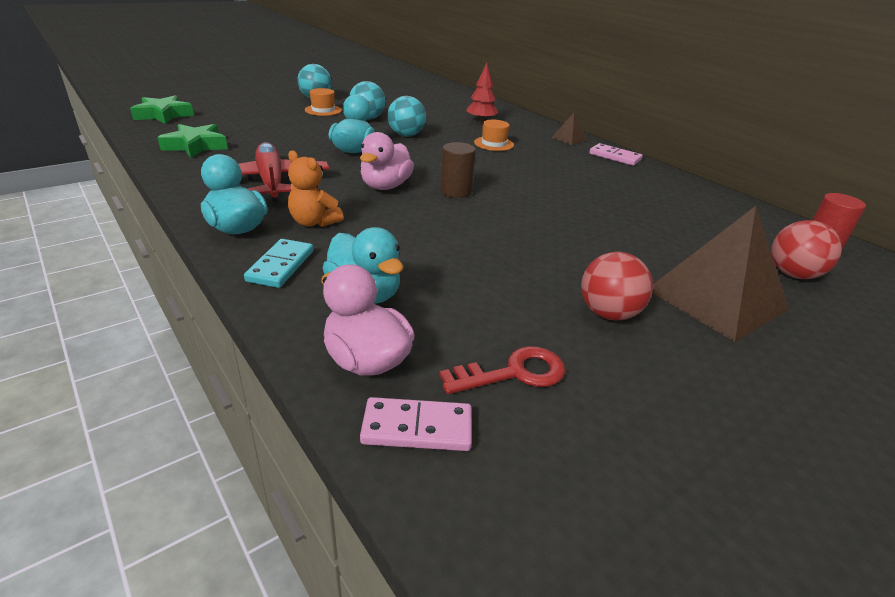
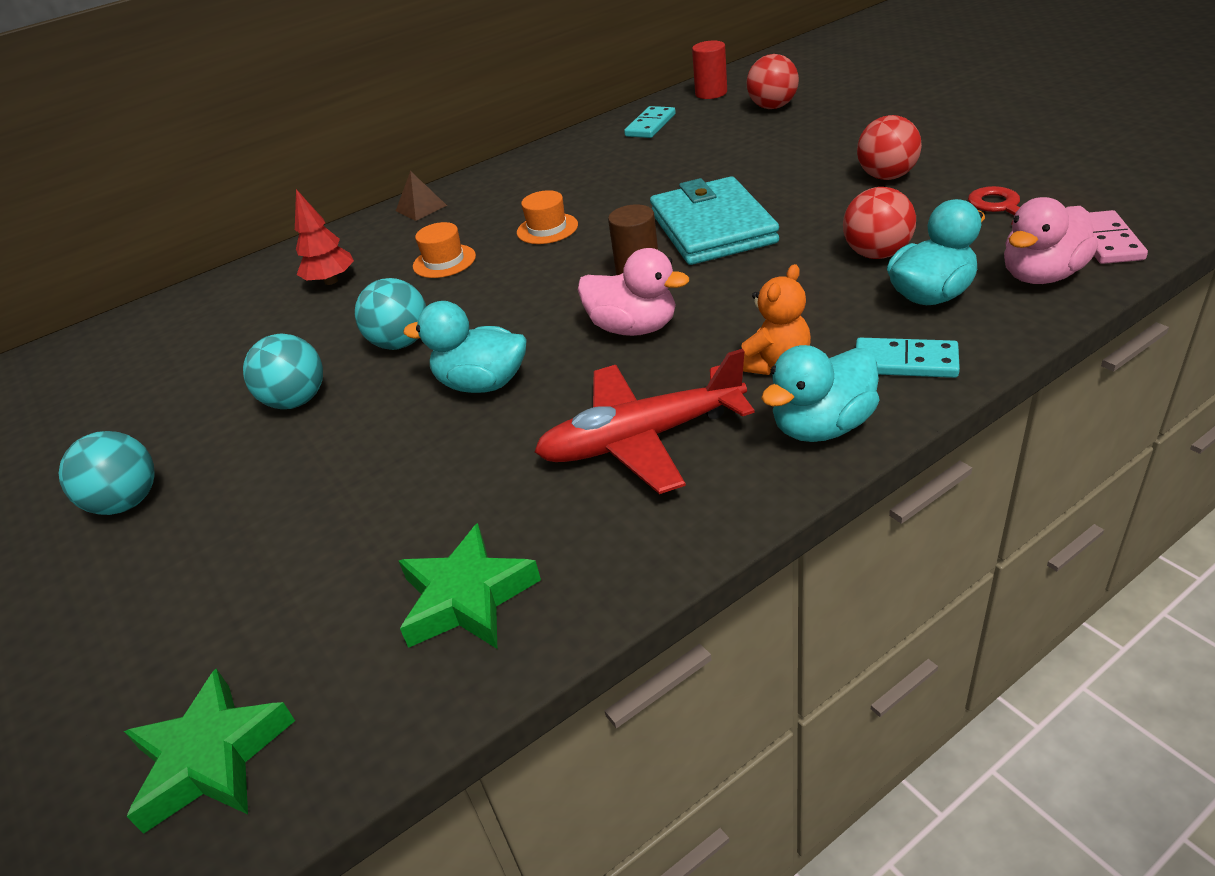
camera: 80 degrees left, 5 degrees up
(323, 110) = (227, 470): orange hat -> orange hat (547, 229)
(445, 281) = (877, 254): none -> red ball
(515, 220) = (712, 228): none -> turquoise wallet
(615, 157) = (493, 177): pink domino -> none
(716, 299) = (834, 136): brown pyramid -> none
(725, 212) = (650, 125): none -> turquoise domino

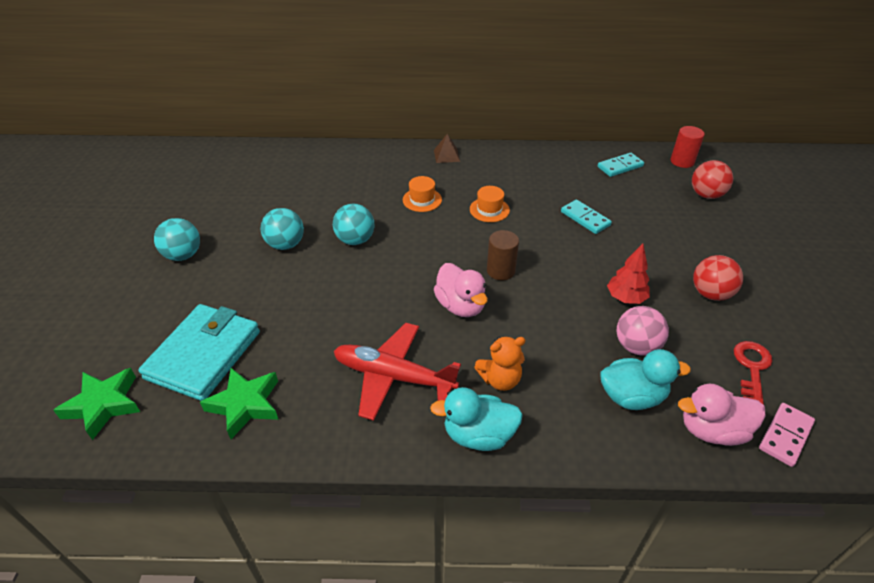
camera: 30 degrees right, 5 degrees up
(331, 281) = (364, 179): red tree -> red tree (625, 298)
(482, 384) = (363, 291): turquoise duck -> none
(712, 228) = (570, 265): turquoise wallet -> turquoise wallet (203, 355)
(877, 254) = (636, 346): red ball -> pink ball
(905, 362) = (564, 429): turquoise domino -> turquoise domino (585, 218)

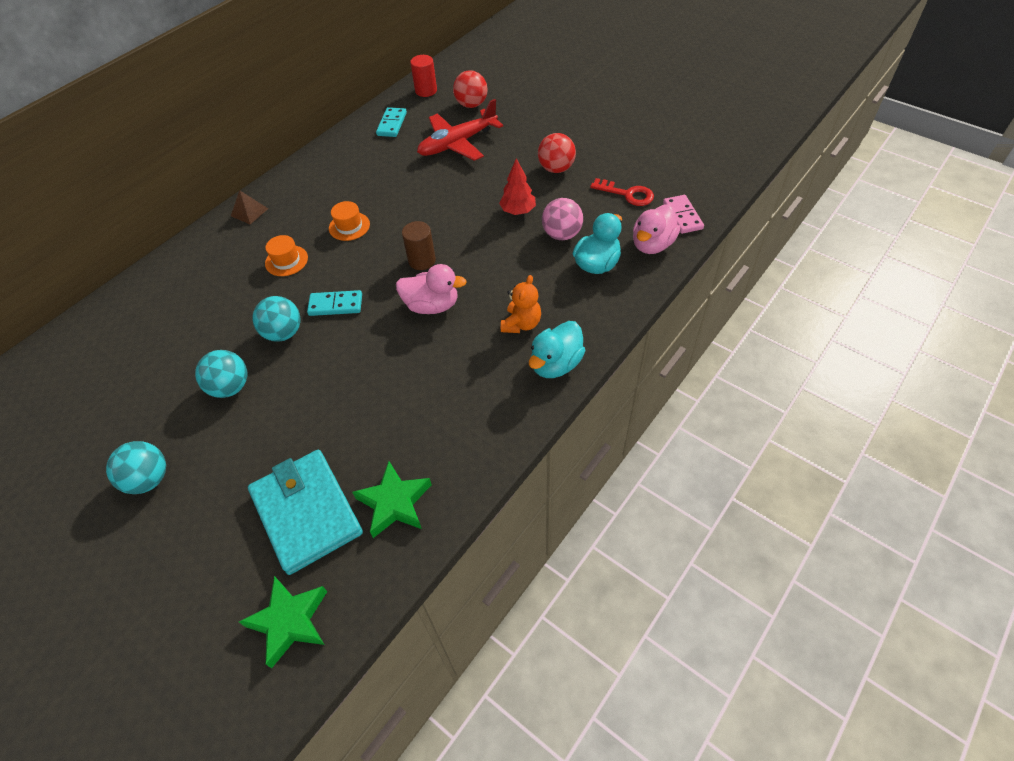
camera: 50 degrees left, 10 degrees up
(393, 376) = (459, 386): red plane -> red plane (457, 143)
(585, 218) = (422, 180): turquoise domino -> turquoise domino (335, 305)
(752, 368) = (627, 194): red key -> red key turned 150 degrees clockwise

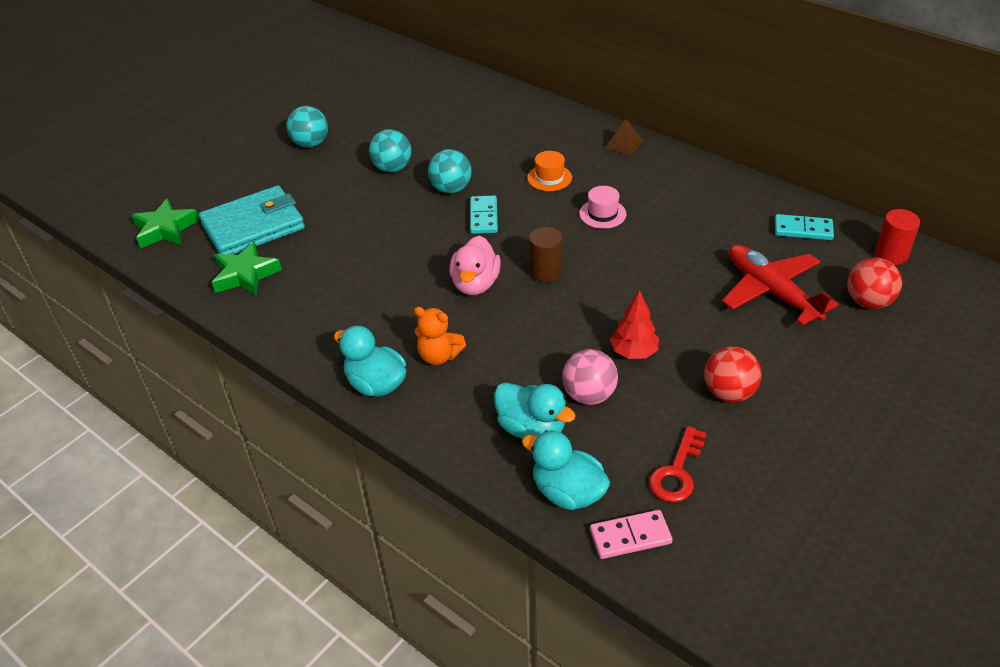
camera: 90 degrees right, 10 degrees down
(349, 226) = (602, 214): orange hat -> pink hat
(652, 244) = (567, 492): pink duck -> turquoise duck

